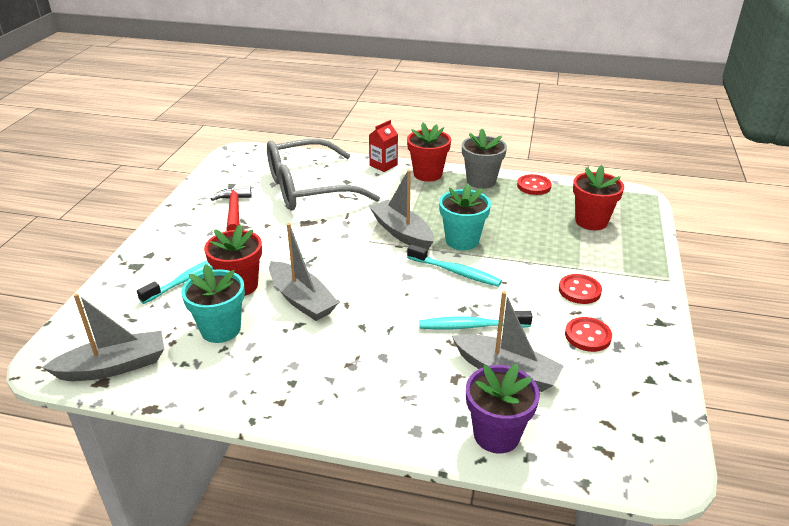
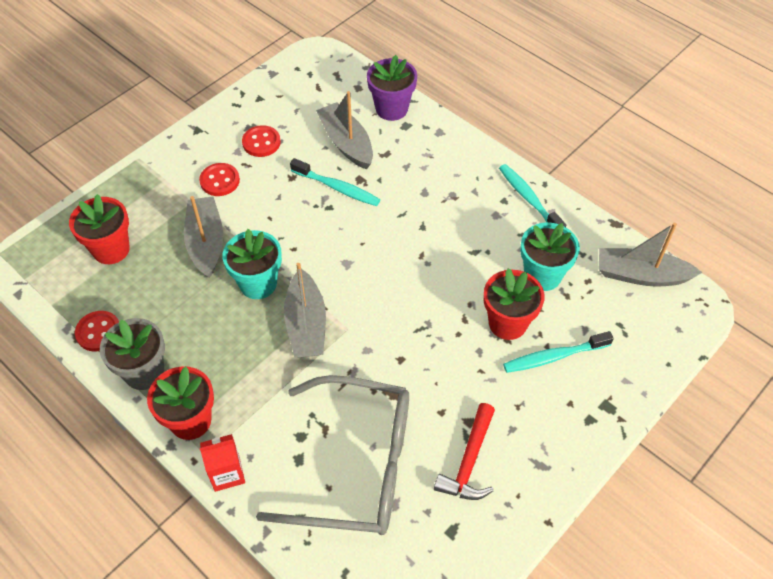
camera: 150 degrees left, 20 degrees up
(302, 300) = (457, 278): grey boat -> grey boat (206, 243)
(455, 272) = (300, 247): turquoise toothbrush -> turquoise toothbrush (529, 199)

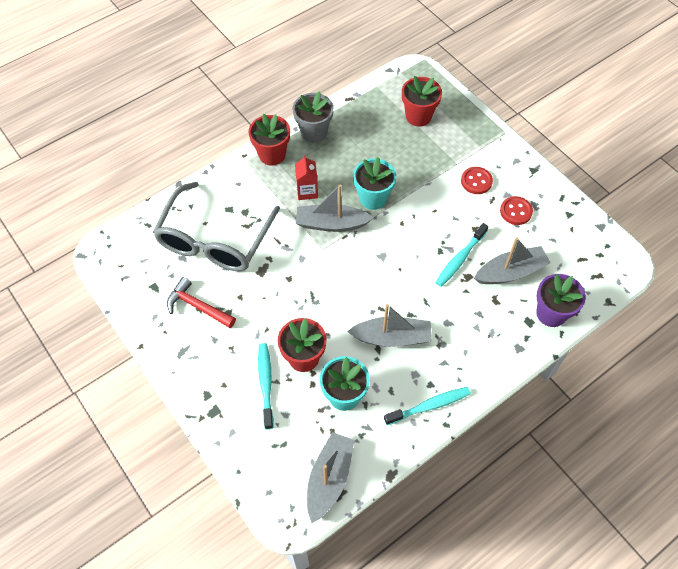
camera: 100 degrees right, 5 degrees up
(98, 332) = (350, 110): red button -> none
(206, 243) = (416, 170): grey boat -> grey boat (392, 337)
(227, 473) = (230, 171): red carton -> red carton (307, 191)

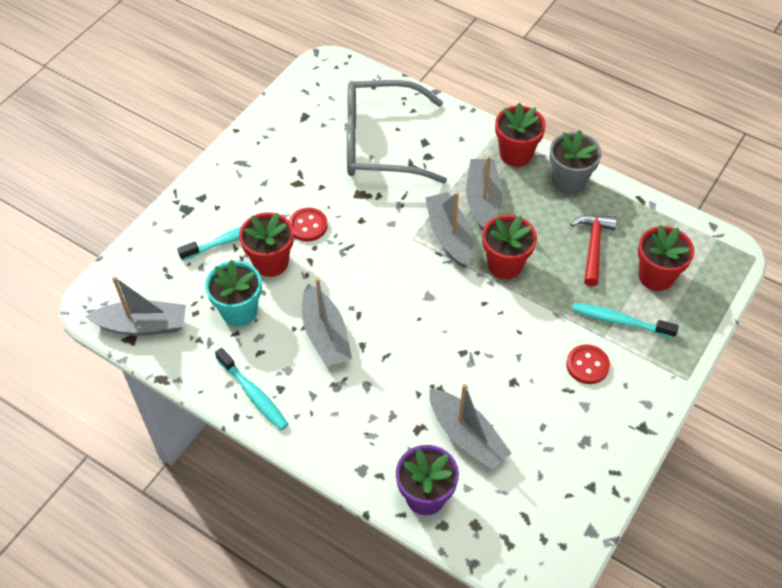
camera: 70 degrees right, 5 degrees down
(198, 306) = (296, 157): red hammer -> red hammer (593, 246)
(307, 191) = (482, 200): red carton -> grey boat
(373, 198) = (505, 265): turquoise flower pot -> red flower pot
(460, 259) = (460, 376): turquoise toothbrush -> turquoise toothbrush (620, 321)
(516, 211) = (563, 421): red button -> red button (308, 226)

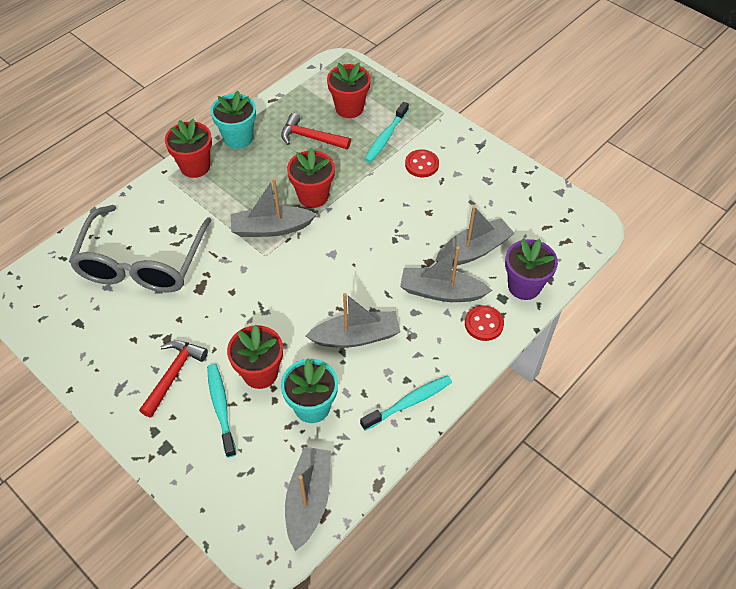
camera: 80 degrees left, 0 degrees up
(260, 197) = (174, 374): none -> red hammer
(308, 226) = (224, 336): red button -> red button (484, 324)
(482, 200) = (239, 198): grey boat -> grey boat (441, 292)
(569, 181) = (238, 138): grey flower pot -> turquoise flower pot

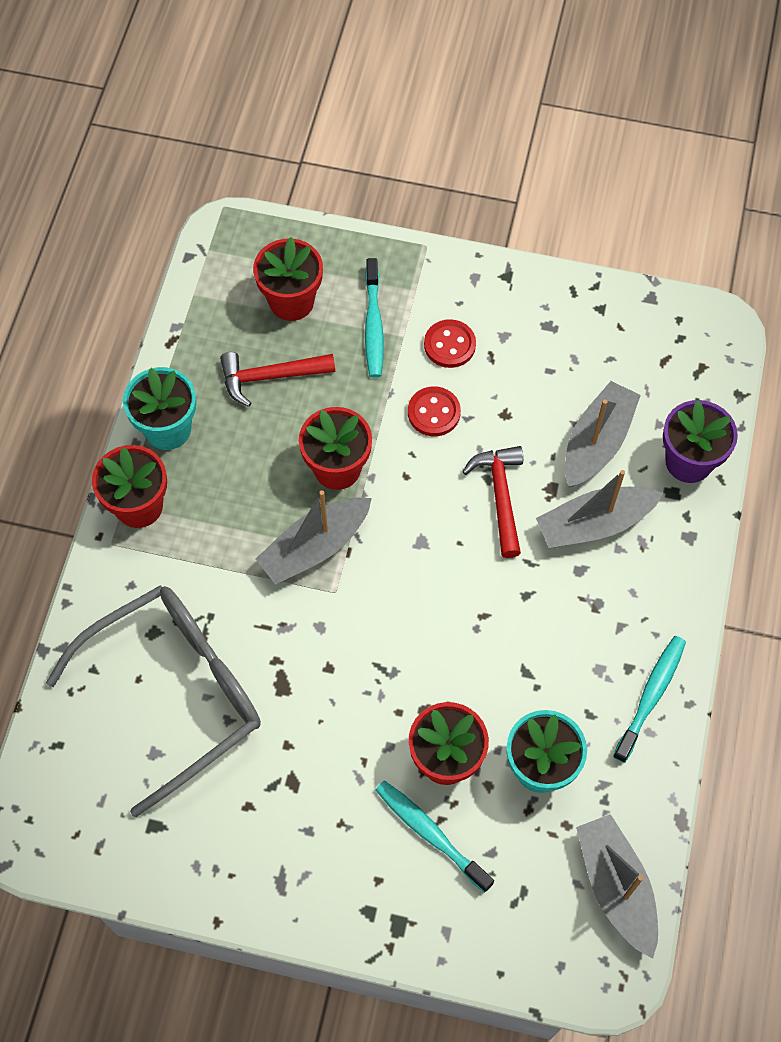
camera: 30 degrees left, 10 degrees up
(142, 263) = (176, 693): grey glasses -> grey glasses turned 105 degrees counterclockwise
(174, 374) = (338, 824): red hammer -> red hammer (500, 496)
(356, 336) = (530, 644): grey boat -> none
(484, 324) = (672, 541): red button -> red button (434, 413)

